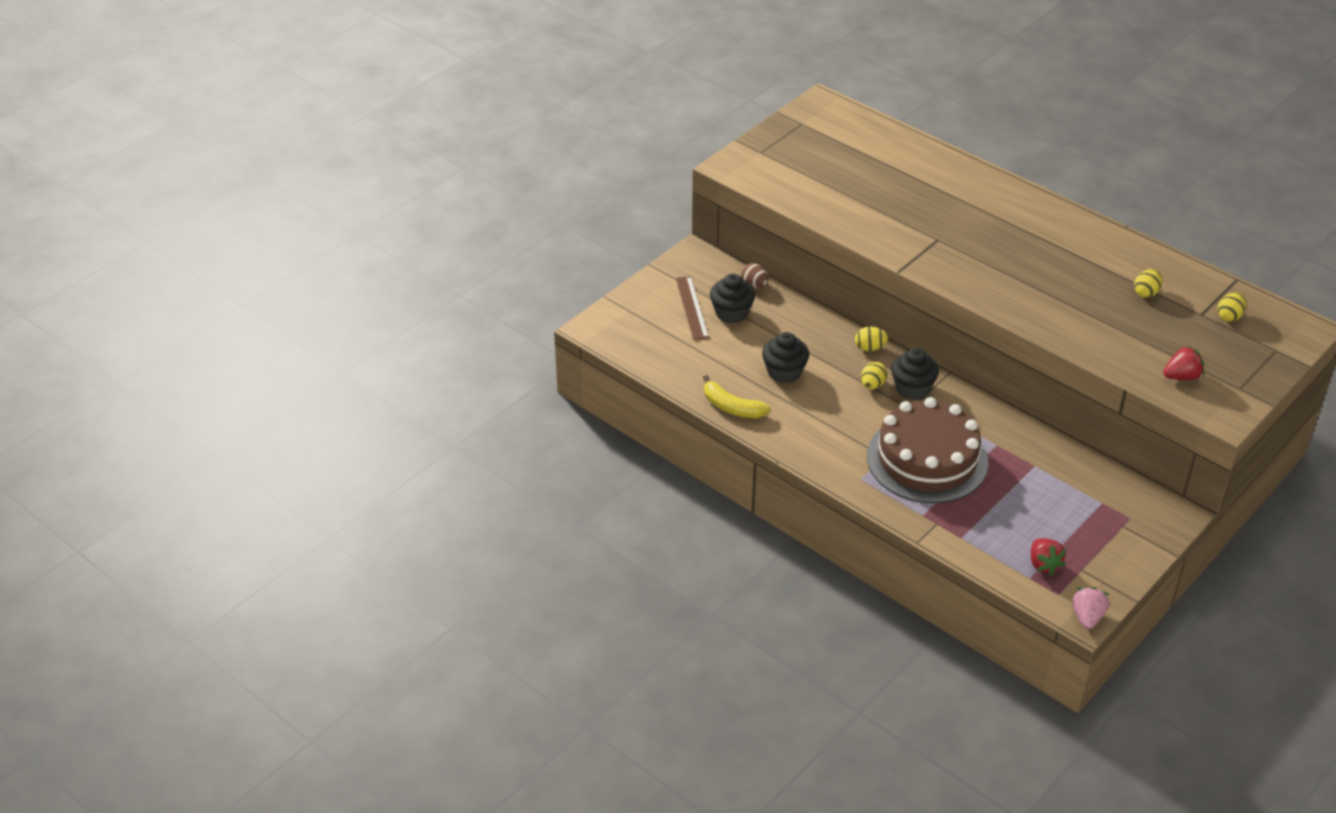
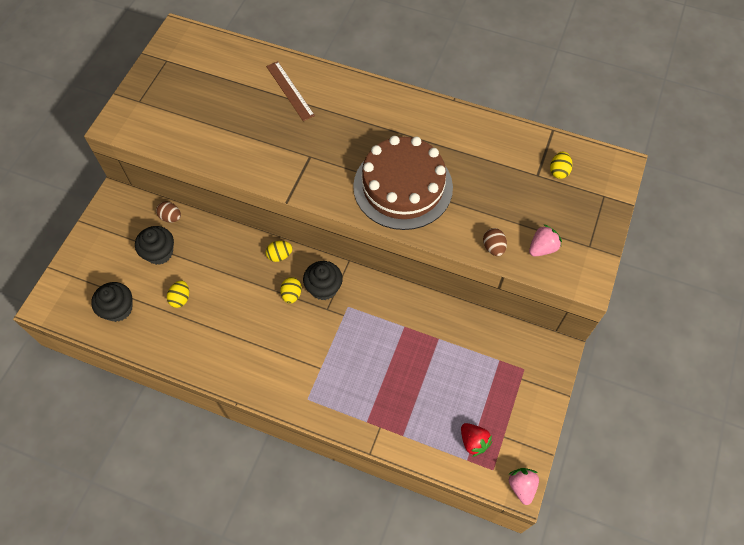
camera: 20 degrees left, 20 degrees up
(692, 307) = (125, 257): brown ruler -> brown ruler (290, 90)
(732, 407) = (183, 356): yellow banana -> none
(784, 372) = (217, 303): black cupcake -> black cupcake (118, 309)
(927, 459) = (354, 360): brown cake -> brown cake (403, 186)
(1123, 363) = (493, 247): none -> brown egg
(1146, 293) = (489, 165): yellow egg -> yellow egg (180, 298)
(1181, 376) = (542, 248): red strawberry -> pink strawberry

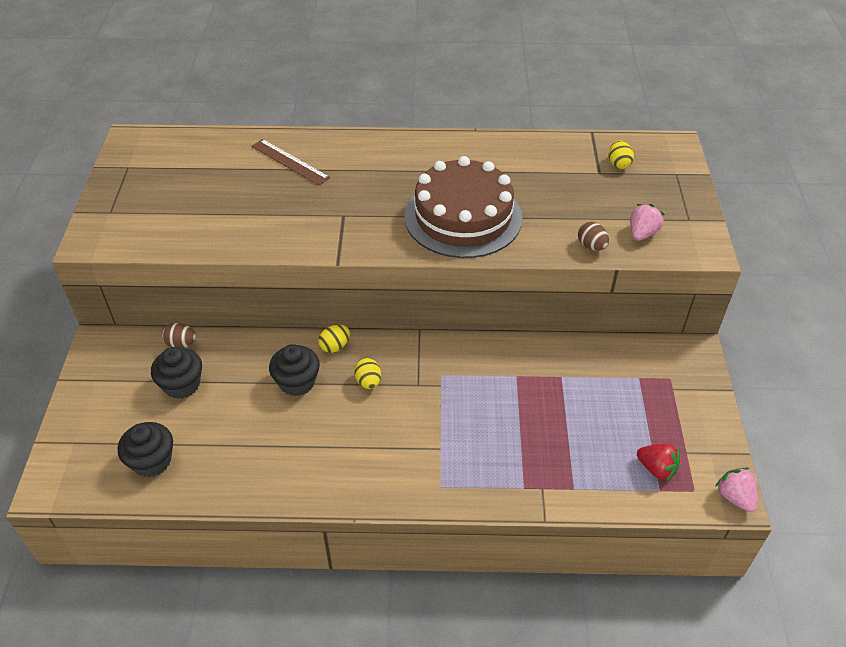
camera: 20 degrees left, 15 degrees down
(180, 298) = (230, 426): yellow egg -> none
(324, 288) = (403, 364): black cupcake -> black cupcake (297, 382)

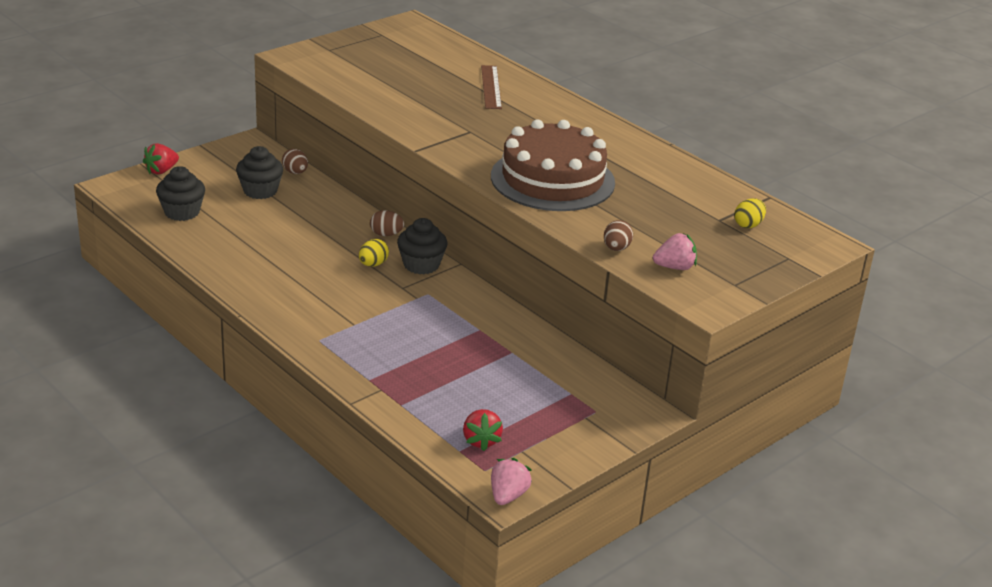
camera: 45 degrees right, 15 degrees down
(67, 434) = (161, 171): none -> red strawberry
(297, 382) = (328, 234): black cupcake -> black cupcake (421, 265)
(335, 346) = (386, 234): yellow egg -> brown egg

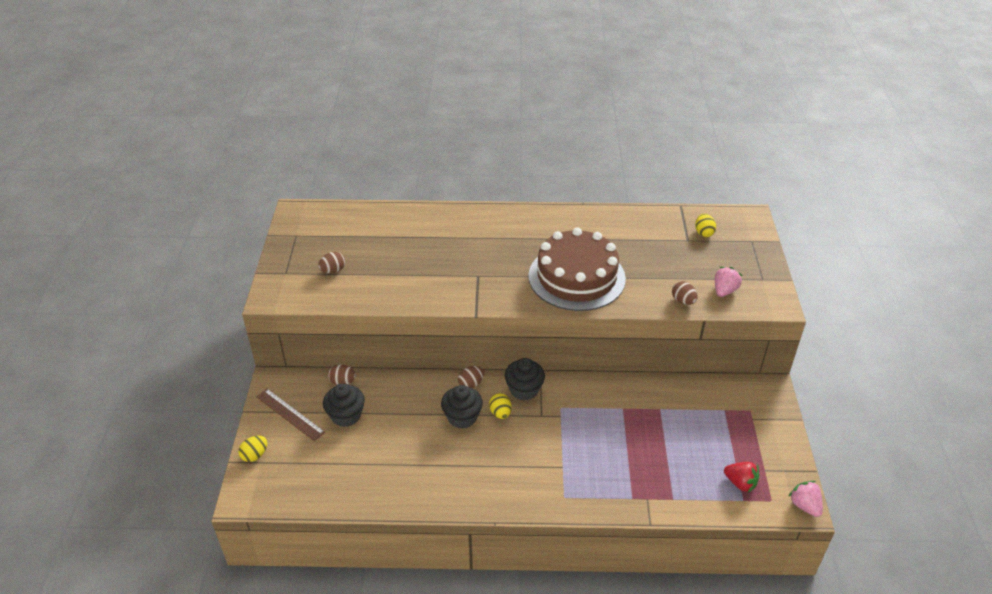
camera: 45 degrees left, 10 degrees up
(161, 171) = (255, 455): red strawberry -> yellow egg
(182, 212) = (326, 477): black cupcake -> black cupcake (462, 417)
(365, 67) = (333, 270): none -> brown egg
(491, 87) = (430, 231): brown ruler -> brown ruler (290, 414)

